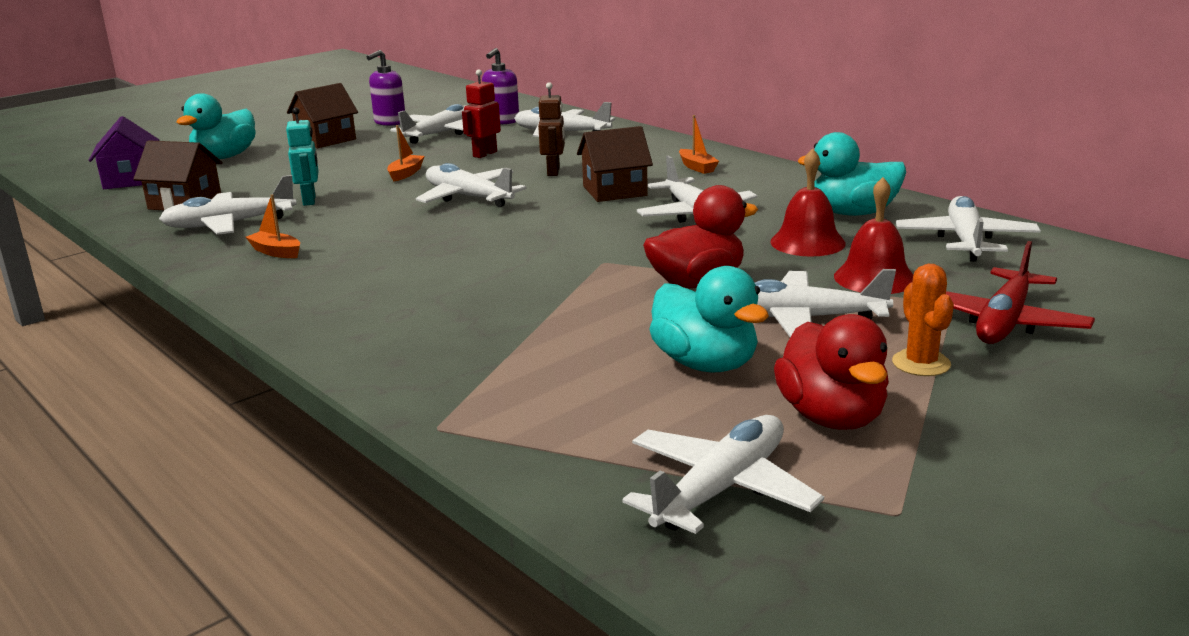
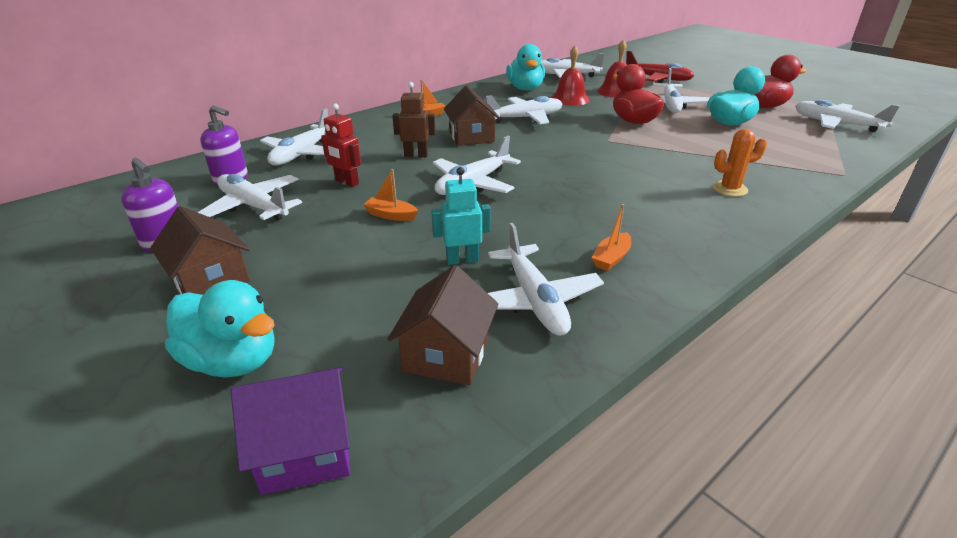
camera: 90 degrees left, 10 degrees up
(921, 363) = (705, 92): orange cactus -> orange cactus (730, 189)

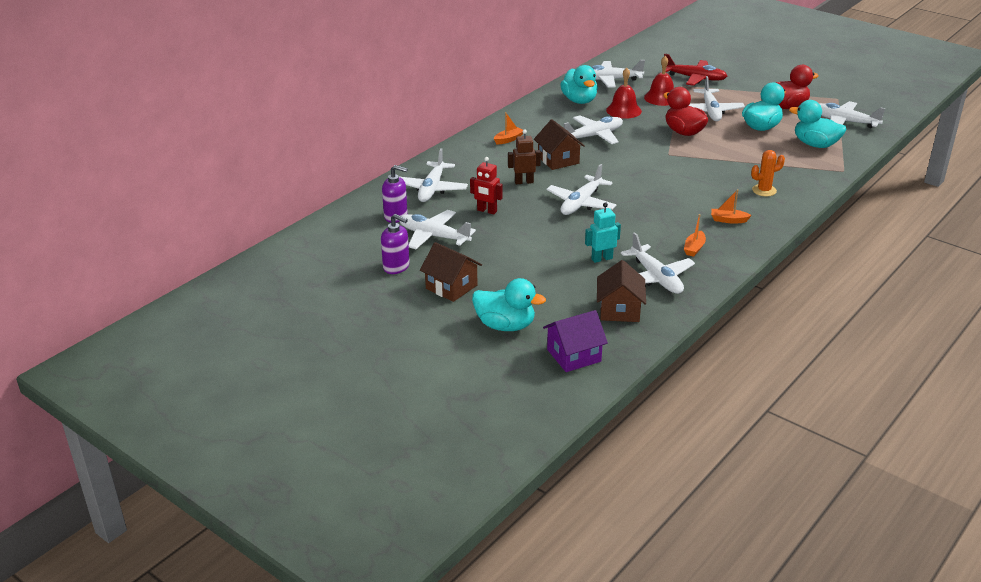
camera: 10 degrees left, 0 degrees up
(391, 215) = (537, 233): orange boat -> orange boat (728, 220)
(801, 144) = (815, 144): none -> turquoise duck

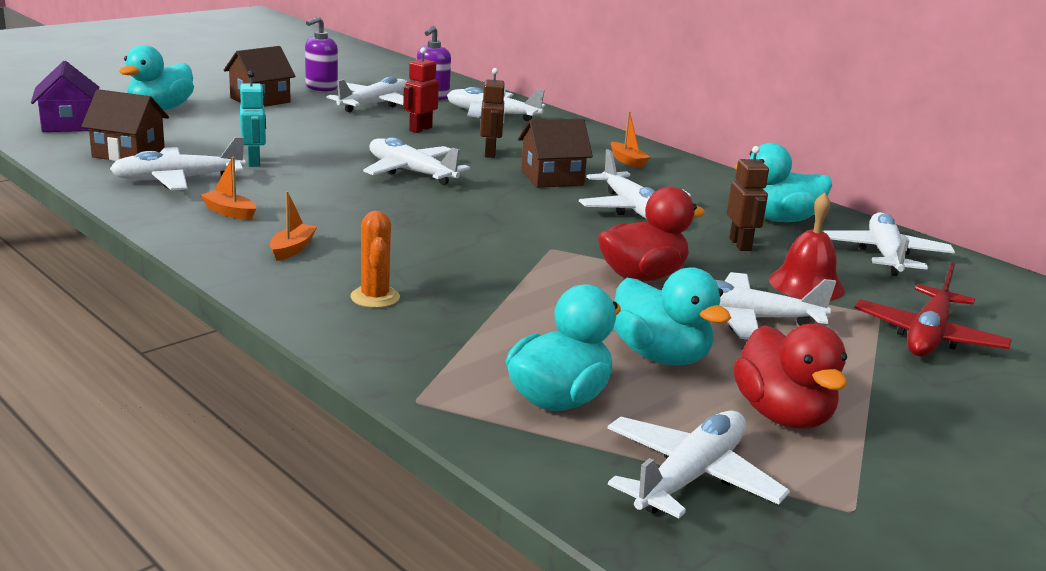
camera: 95 degrees right, 10 degrees down
(623, 110) = (740, 244): red bell -> brown robot

